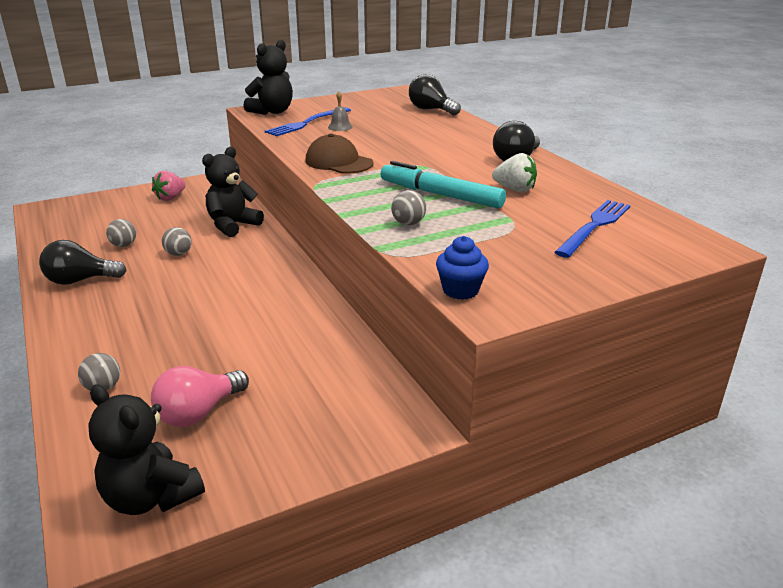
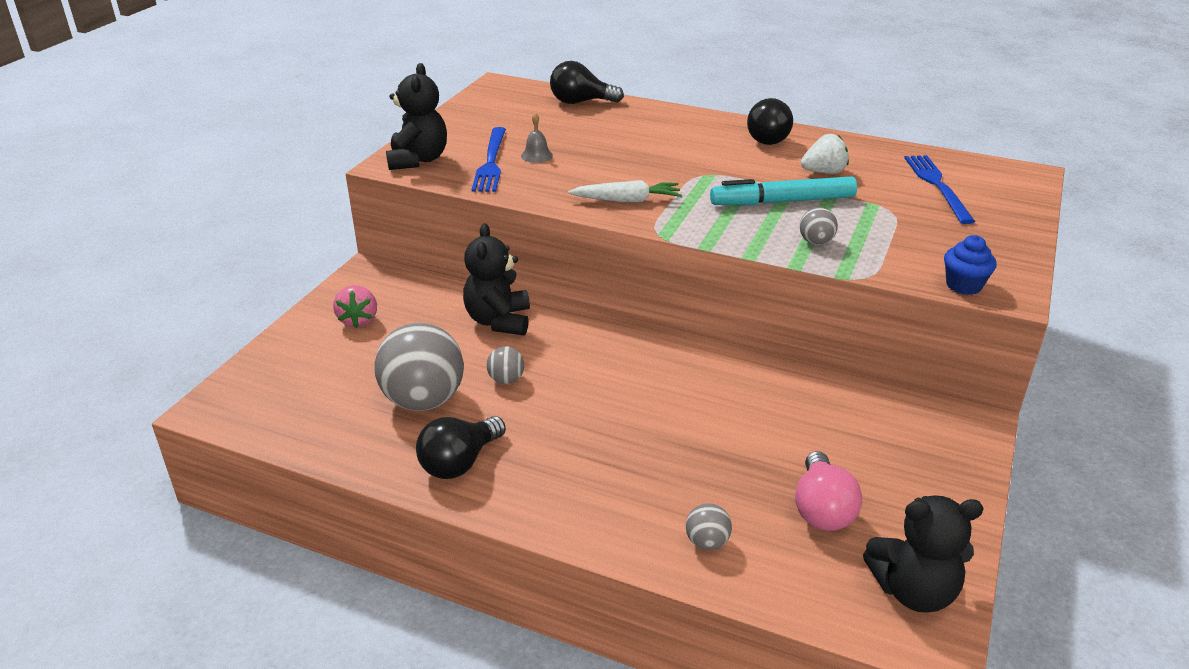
camera: 40 degrees left, 5 degrees up
(124, 245) = (423, 400): grey ball -> grey ball, size x2.24
(338, 162) = (627, 200): brown cap -> white carrot

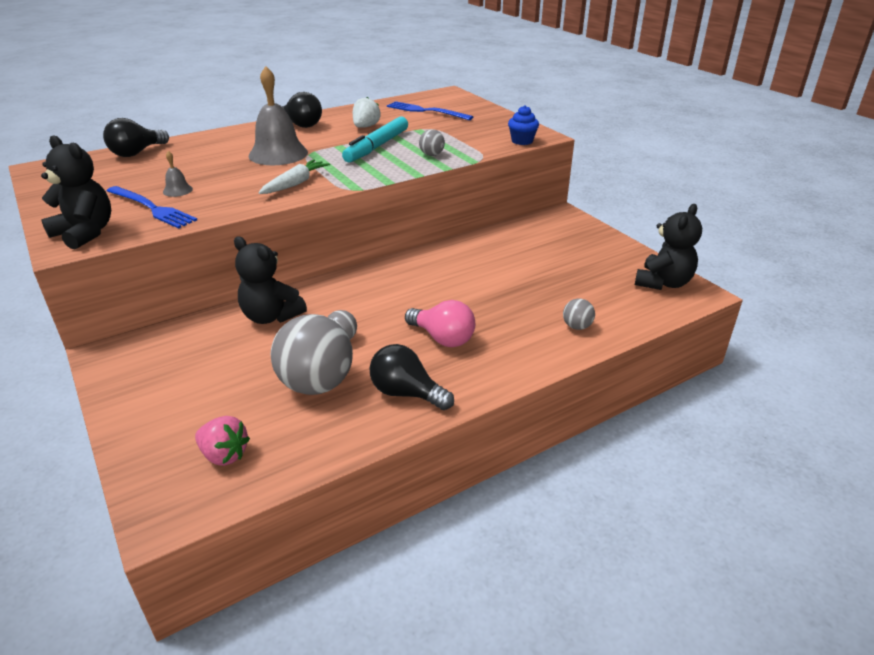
camera: 55 degrees left, 0 degrees up
(358, 320) = (165, 382): pink strawberry -> pink strawberry (224, 455)
(459, 462) = (406, 393): black light bulb -> black light bulb turned 135 degrees clockwise
(679, 160) = (278, 154): none -> grey bell
(822, 509) = (584, 281): pink light bulb -> pink light bulb (442, 338)

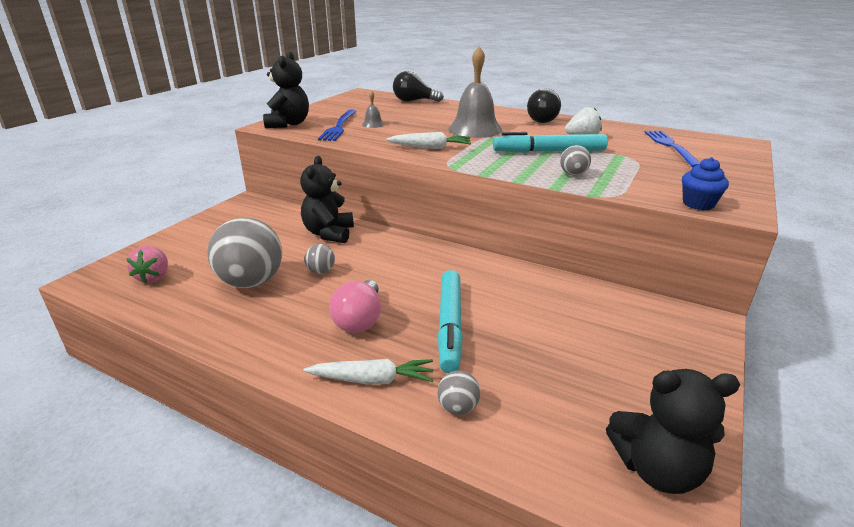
camera: 60 degrees right, 5 degrees down
(406, 393) = (261, 328): black light bulb -> none
(487, 300) = (449, 325): none -> turquoise marker
(523, 352) = (372, 379): none -> white carrot

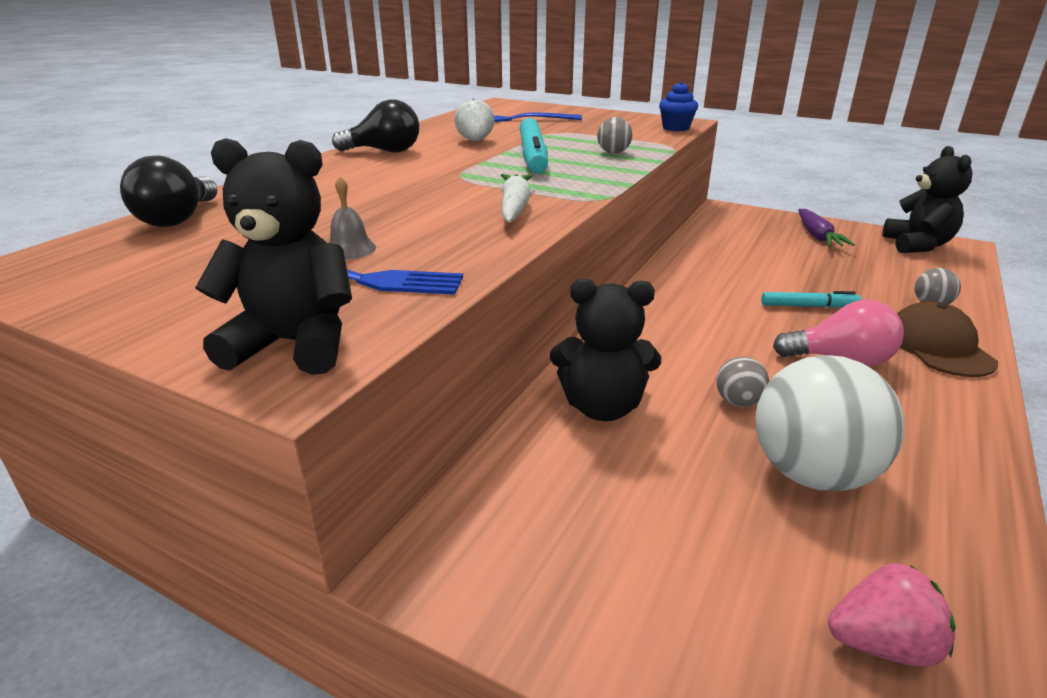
camera: 90 degrees left, 0 degrees up
(251, 282) = (811, 474): grey ball -> white ball
(372, 379) = (938, 347): white carrot -> brown cap
(449, 325) = (809, 306): turquoise marker -> turquoise marker, size x0.57
(475, 129) = (418, 182): grey bell -> none
(646, 376) = (817, 236): none -> purple carrot

